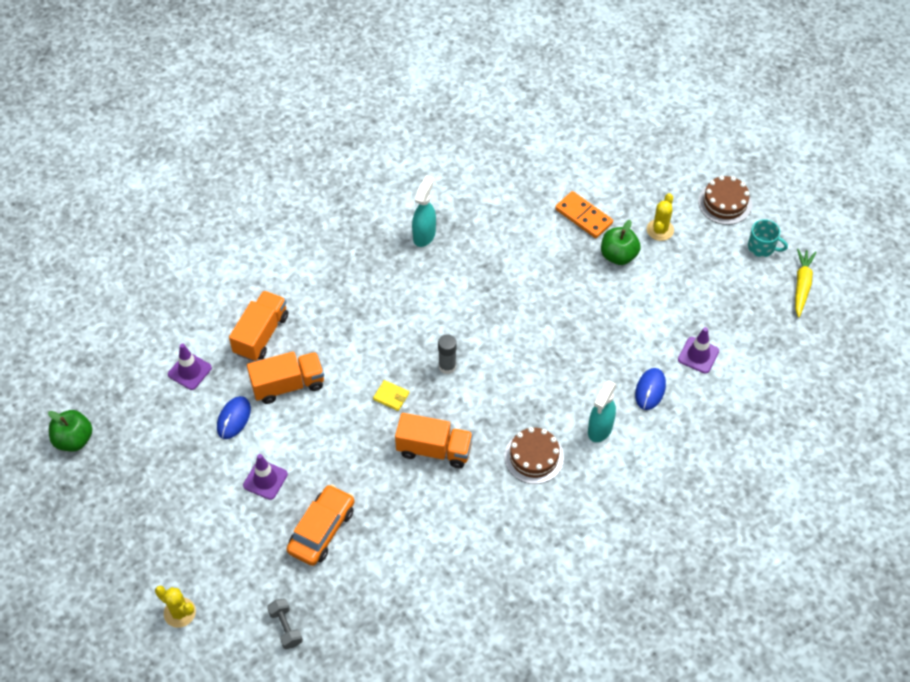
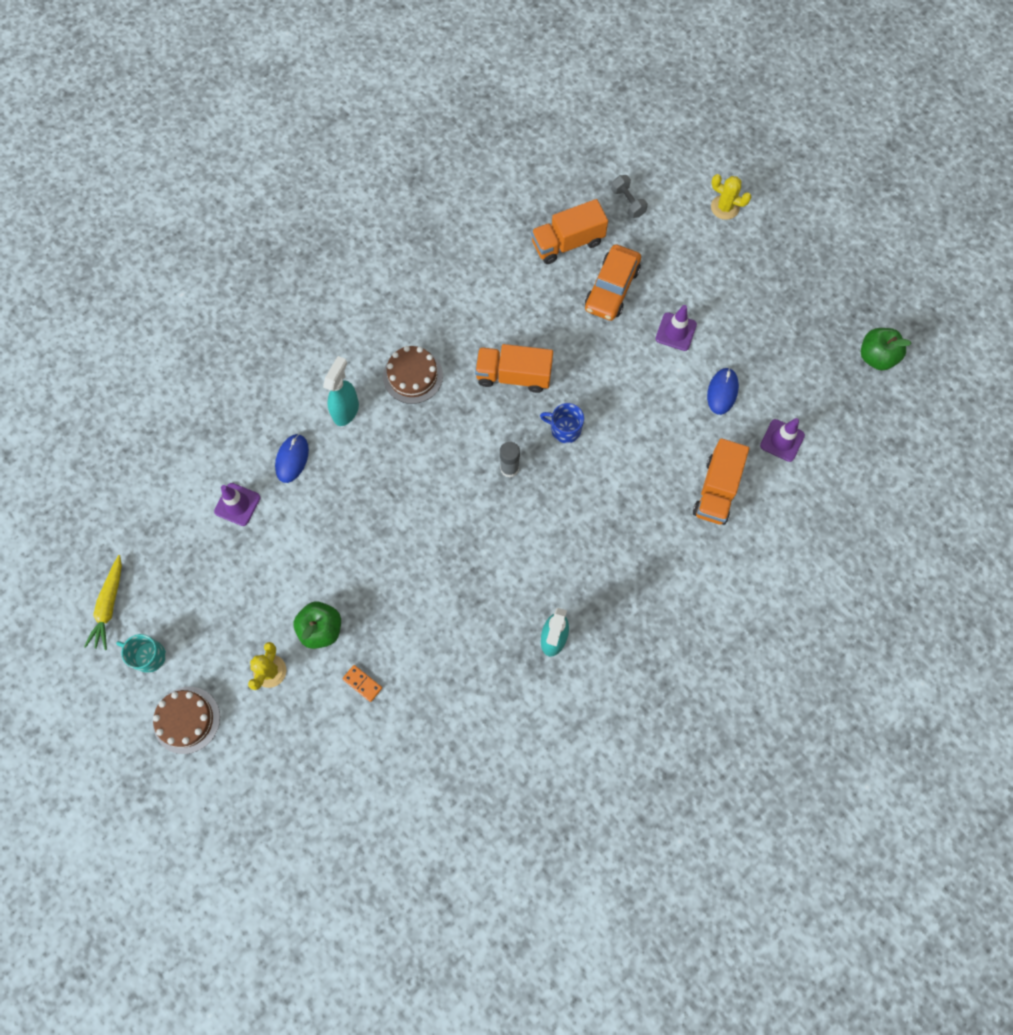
camera: 175 degrees right, 15 degrees up
(288, 385) = (675, 433): orange truck -> orange truck (567, 243)
(391, 396) = (565, 429): yellow wallet -> blue mug
(583, 216) = (362, 683): orange domino -> orange domino, size x0.56

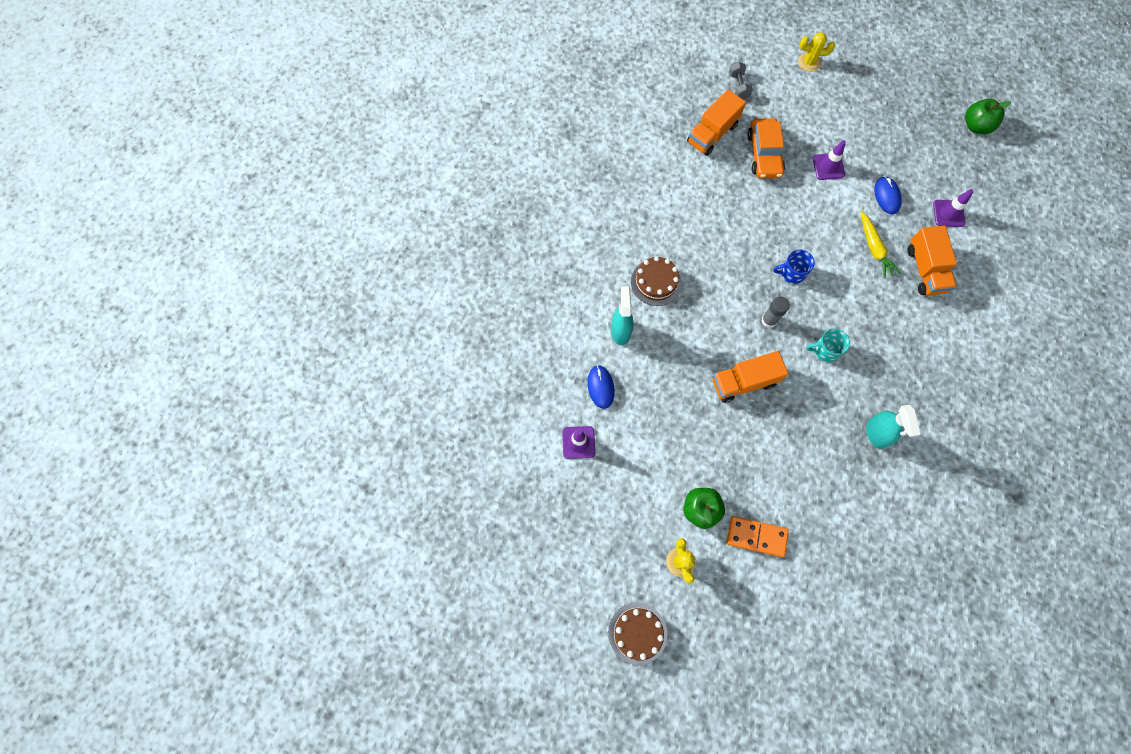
camera: 25 degrees left, 0 degrees up
(109, 606) = (522, 572): yellow carrot -> yellow carrot (874, 248)
(149, 656) = (577, 596): turquoise mug -> turquoise mug (825, 350)
(362, 683) = (756, 537): orange domino -> orange domino, size x1.78
(513, 375) = (731, 249): orange truck -> orange truck (744, 382)
(627, 202) = (738, 86): grey dumbbell -> grey dumbbell turned 45 degrees clockwise

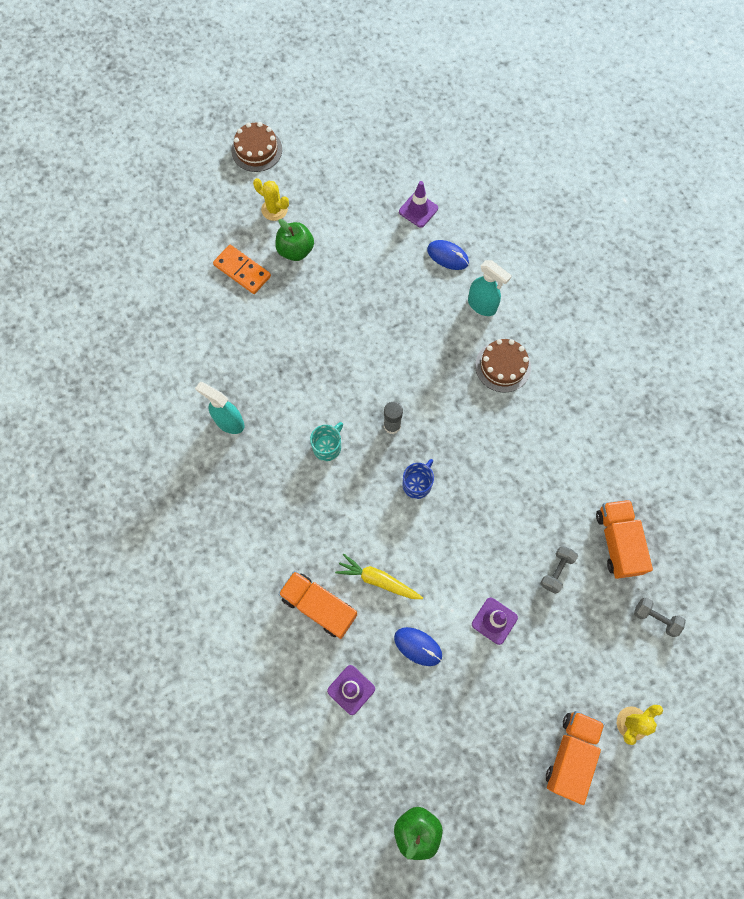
camera: 130 degrees right, 0 degrees up
(744, 382) = (359, 360): orange truck -> orange truck (570, 754)
(756, 537) = (242, 271): orange domino -> orange domino turned 75 degrees clockwise
(764, 154) = (556, 571): orange car -> grey dumbbell

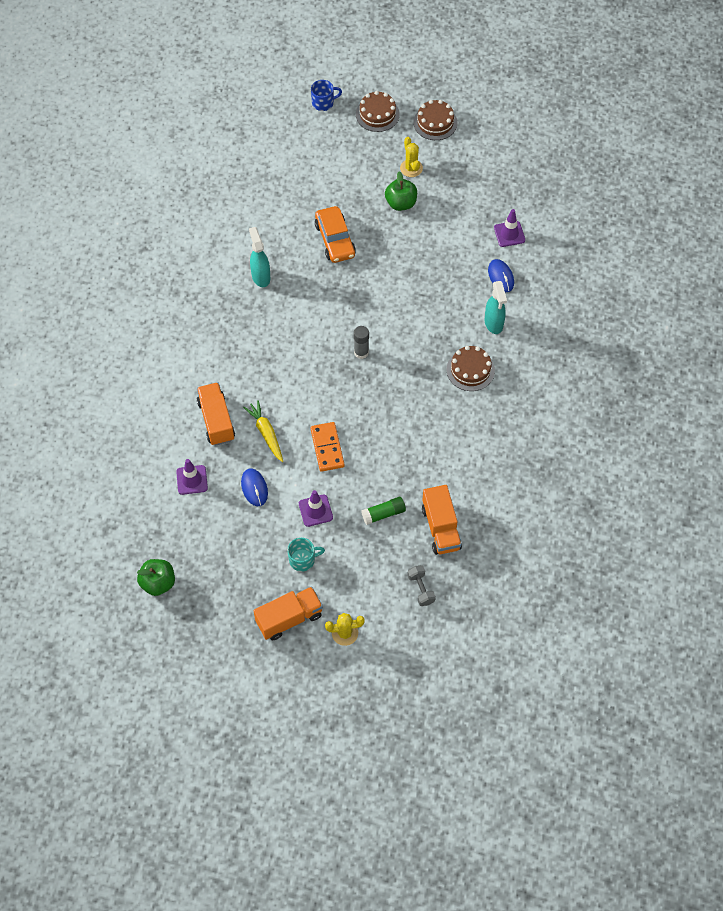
camera: 40 degrees right, 10 degrees down
(195, 178) = (377, 114): none -> brown cake
(242, 271) = (354, 192): orange domino -> orange domino (327, 448)
(267, 331) = (335, 240): none -> orange car
(327, 447) = (308, 335): turquoise mug -> turquoise mug (302, 560)
(417, 484) = (344, 398): blue mug -> blue mug (323, 103)
(556, 571) = (383, 514): grey dumbbell -> green glue stick
(617, 542) = (441, 528): orange truck -> orange truck turned 135 degrees clockwise

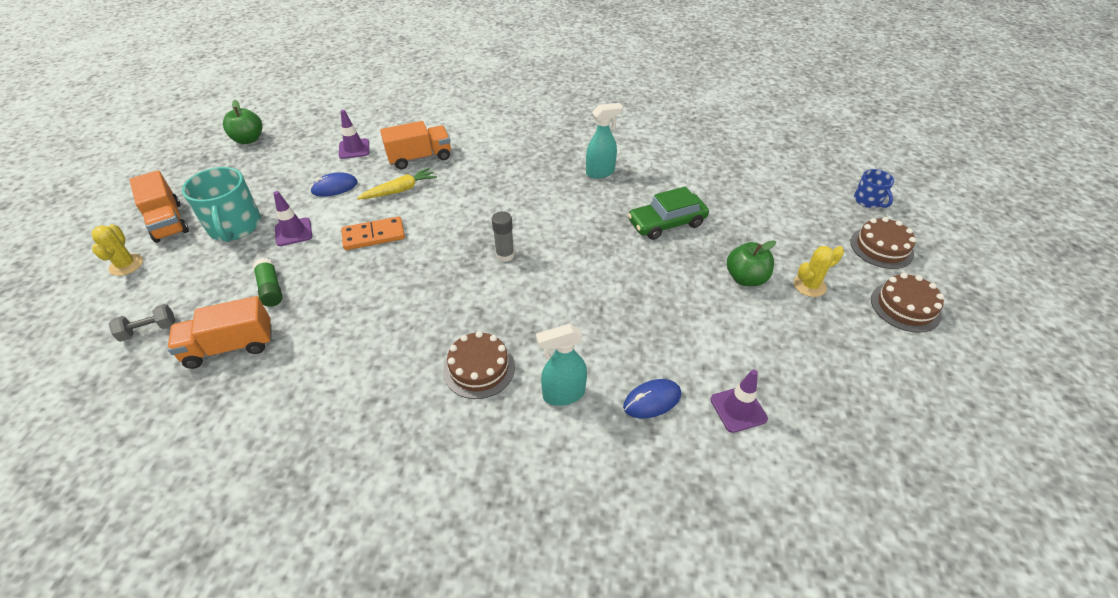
camera: 85 degrees right, 15 degrees down
(302, 560) = (235, 227): turquoise mug -> turquoise mug, size x1.79
(335, 240) = (666, 223): orange car -> green car

